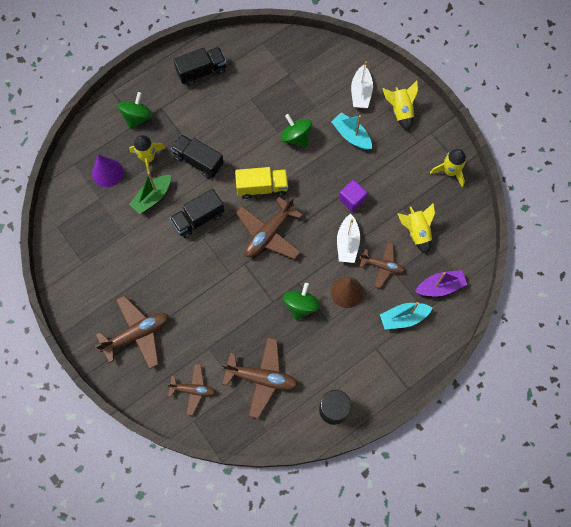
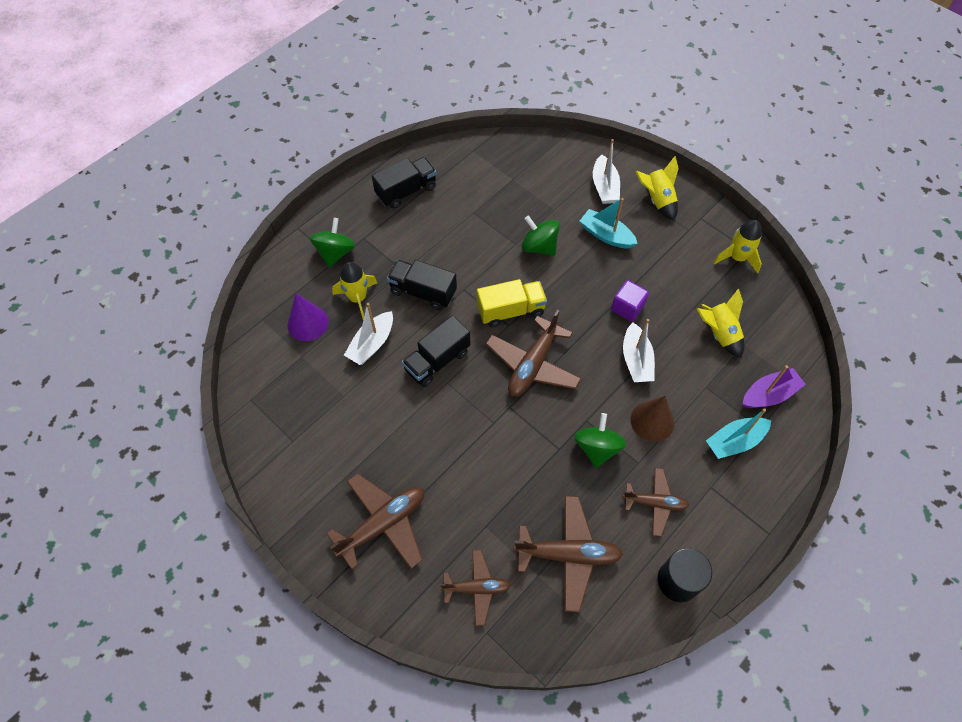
camera: 10 degrees left, 10 degrees down
(152, 197) = (372, 344): green boat -> white boat
(382, 266) = (688, 381): brown plane -> brown plane (655, 503)

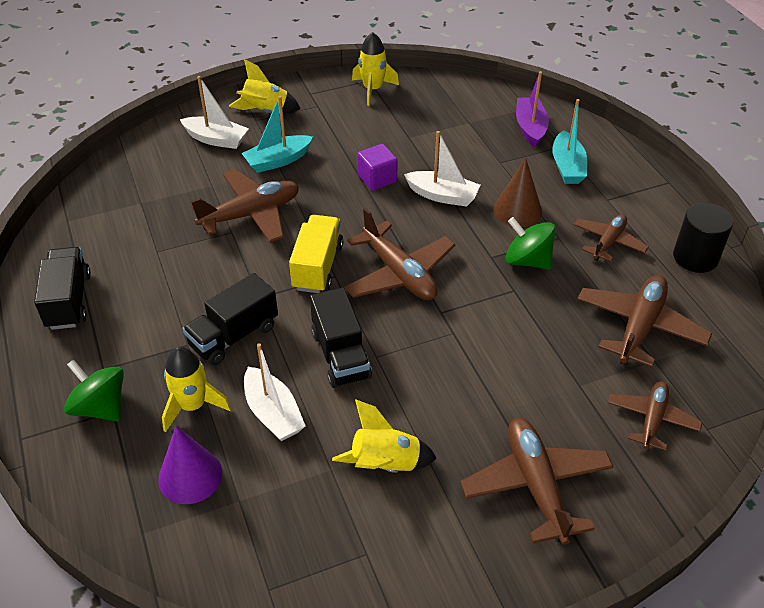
camera: 65 degrees left, 15 degrees down
(539, 246) = (251, 214): green spinning top -> brown plane
(718, 333) = (447, 132): yellow rocket -> yellow rocket (385, 464)

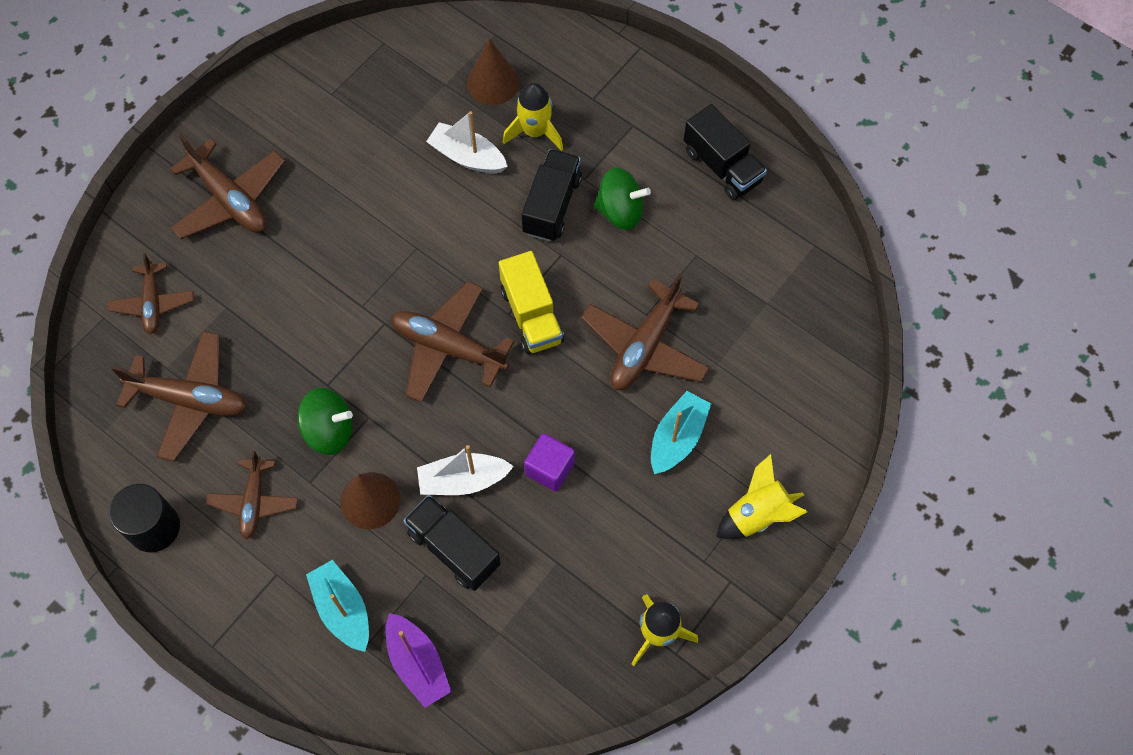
camera: 150 degrees right, 20 degrees up
(100, 407) = (604, 96): green spinning top -> green spinning top (620, 211)
(190, 476) = (493, 83): purple cone -> brown cone
(216, 139) = (772, 434): white boat -> none
(340, 355) = (447, 233): black truck -> black truck (454, 549)
(385, 464) = (354, 160): yellow rocket -> none
(639, 327) = (190, 400): brown plane -> brown plane turned 75 degrees counterclockwise

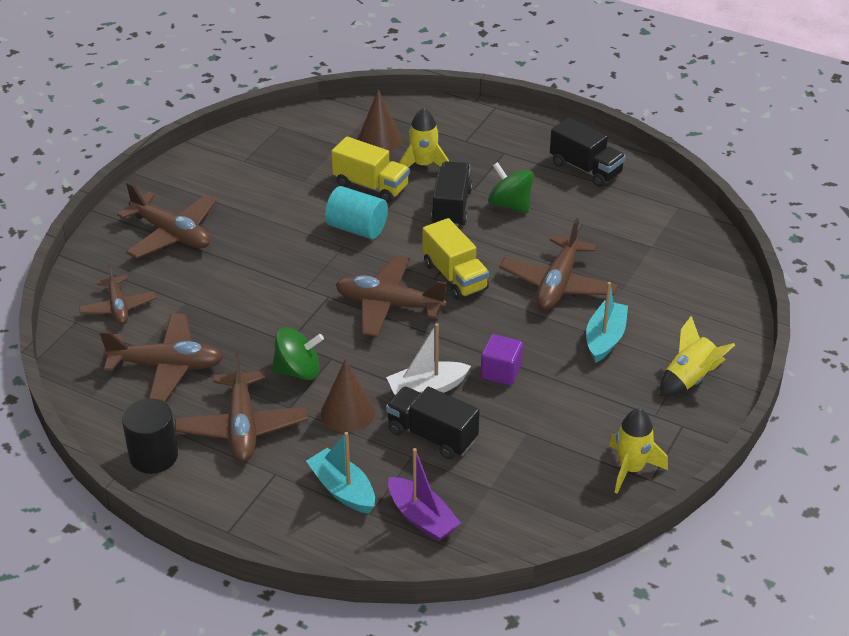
camera: 10 degrees left, 25 degrees down
(254, 502) = (242, 427): brown plane -> brown plane, size x1.58
(437, 222) = (357, 228): none -> turquoise cylinder
(467, 156) = (371, 186): white boat -> yellow truck
(620, 211) = (510, 204): green spinning top -> green spinning top turned 135 degrees counterclockwise

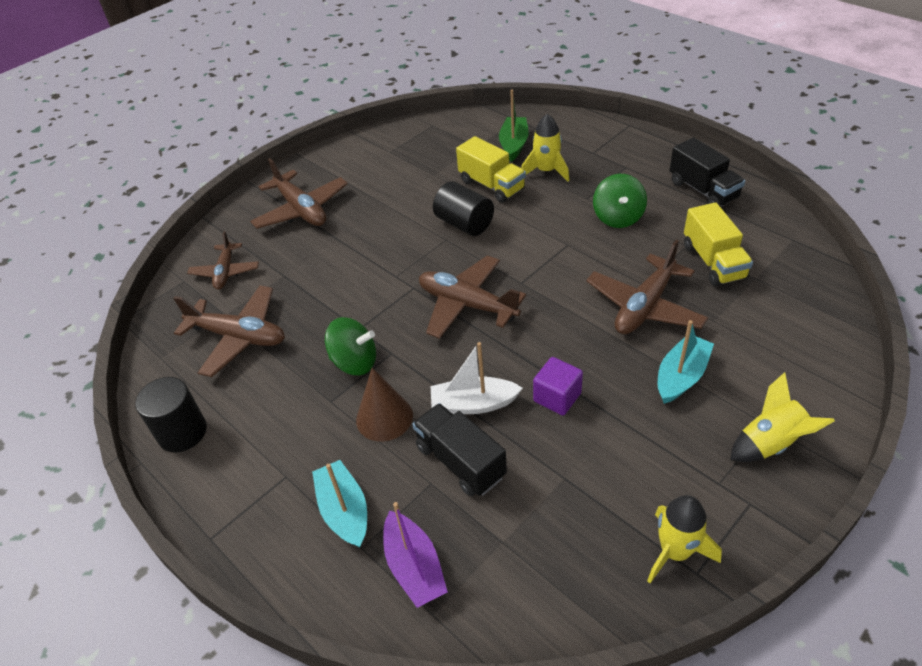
camera: 20 degrees right, 5 degrees up
(242, 427) = (277, 415): brown plane -> none
(357, 228) = (464, 224): turquoise cylinder -> black cylinder
(379, 140) = (514, 144): brown cone -> green boat
(451, 207) = (560, 214): black truck -> none
(455, 276) = (541, 283): yellow truck -> yellow truck (713, 262)
(510, 204) = (618, 217): green spinning top -> green spinning top turned 150 degrees counterclockwise

